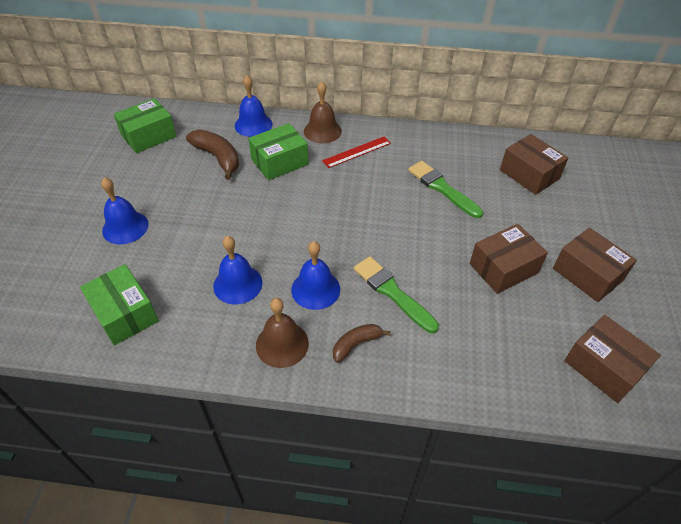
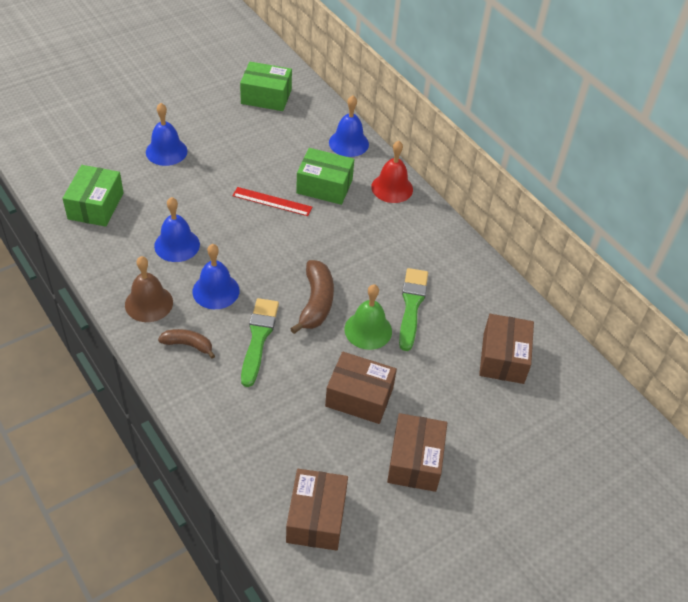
camera: 45 degrees right, 0 degrees up
(218, 158) = (287, 149): brown banana -> brown banana (316, 302)
(322, 131) = (392, 188): brown bell -> red bell
(357, 152) = (392, 225): red ruler -> red ruler (272, 201)
(443, 224) = (368, 330): none -> green bell

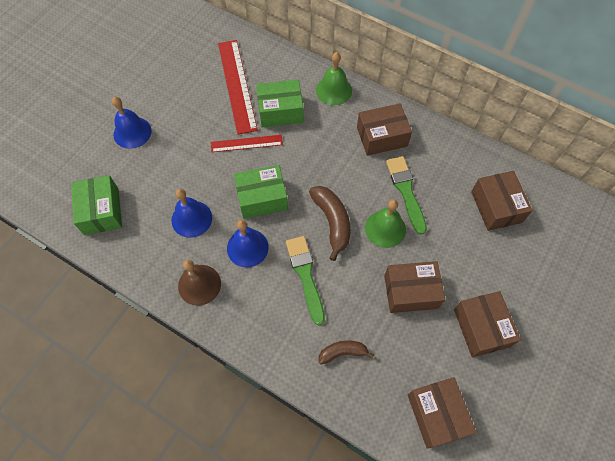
camera: 20 degrees left, 15 degrees up
(188, 345) = (253, 308): brown banana -> brown banana (343, 352)
(266, 96) = (186, 45): green box -> green box (262, 198)
(294, 148) = (237, 85): none -> red ruler
(348, 143) = (277, 62): blue bell -> none
(392, 188) = (334, 90): red bell -> green bell
(417, 247) = (382, 137): none -> brown box

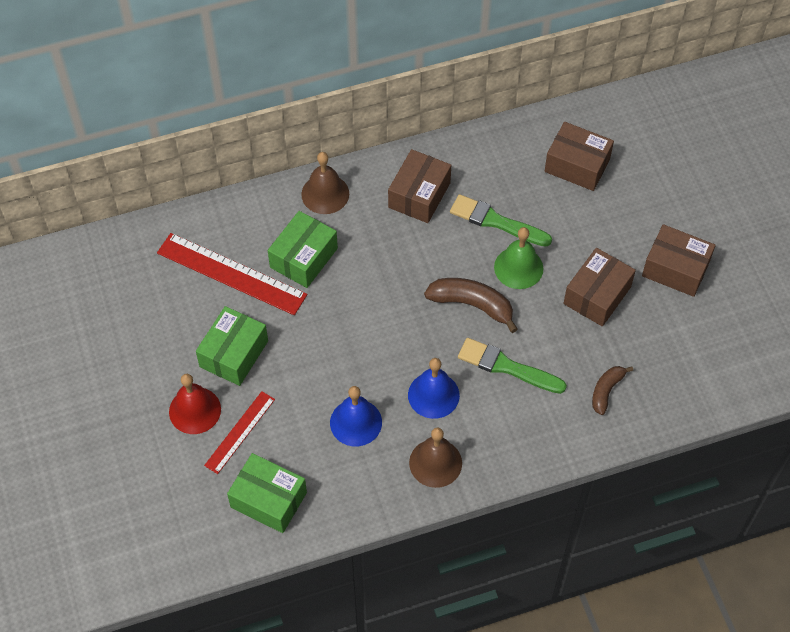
camera: 50 degrees left, 5 degrees down
(132, 132) = (195, 410): blue bell -> red bell
(246, 143) = (313, 314): red ruler -> red ruler (240, 432)
(262, 198) = (390, 345): green box -> green box (234, 354)
(334, 90) = (325, 194): green bell -> brown bell
(437, 414) = (719, 361): brown box -> none

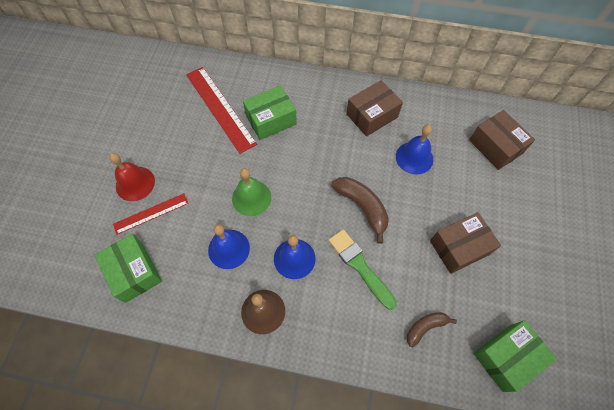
camera: 30 degrees right, 5 degrees up
(234, 354) = (185, 159): green box -> green box (506, 357)
(325, 194) = (311, 87): brown bell -> none
(496, 221) = (414, 157): green brush -> blue bell
(518, 267) = (411, 197): green bell -> green bell (251, 198)
(675, 269) = (533, 258): brown box -> none

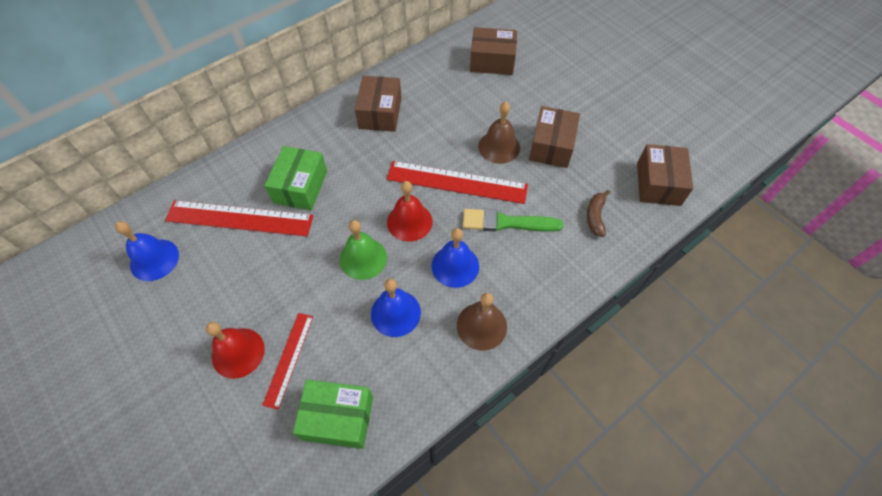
camera: 50 degrees left, 5 degrees down
(303, 203) = (409, 221): none -> red bell
(362, 207) = (457, 182): brown banana -> red ruler
(414, 157) = (449, 115): blue bell -> blue bell (154, 259)
(421, 211) = (499, 147): none -> brown bell
(506, 357) = (658, 184): green box -> brown box

